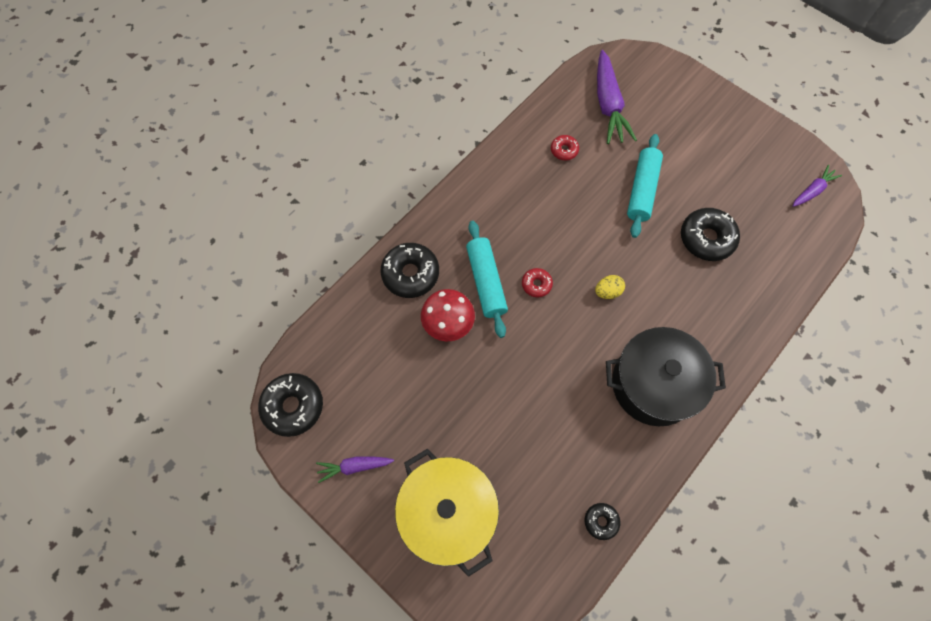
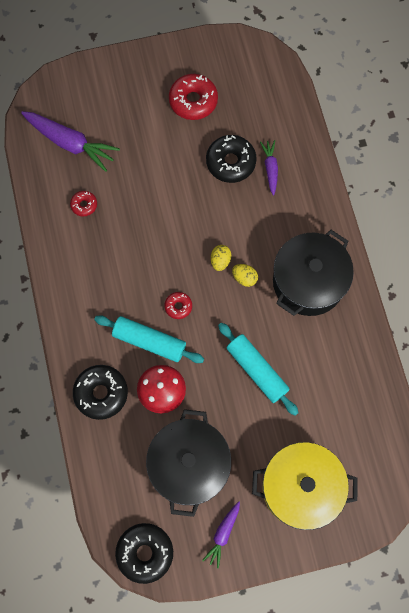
camera: 55 degrees left, 5 degrees up
(398, 392) = (189, 465): none -> black pot
(601, 521) = (374, 387): black donut -> none
(609, 323) = (244, 278): none -> yellow egg
(642, 190) = (160, 175): turquoise rolling pin -> turquoise rolling pin (257, 370)
(733, 170) = (193, 101): none -> red donut
(812, 190) = (248, 63): purple carrot -> purple carrot (270, 168)

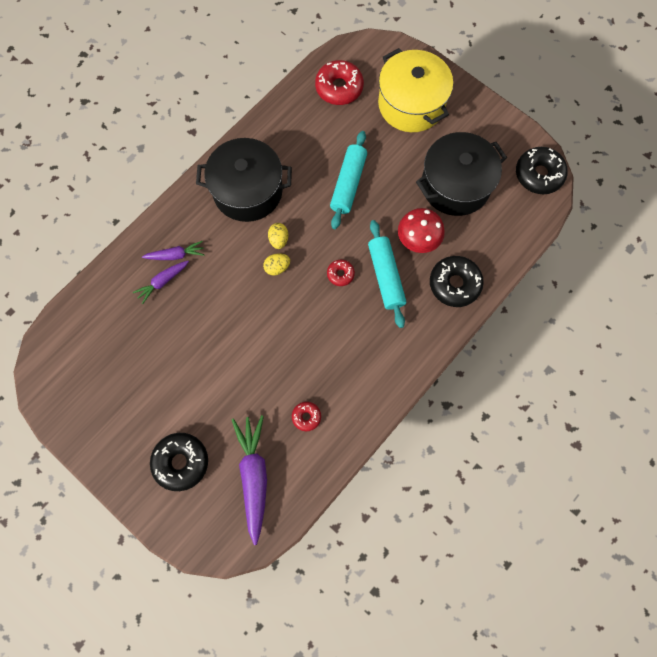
camera: 125 degrees left, 0 degrees up
(193, 101) = (135, 393): red donut -> red donut (339, 88)
(223, 534) = (484, 133): purple carrot -> purple carrot (176, 255)
(230, 162) = (178, 318): black donut -> black donut (181, 462)

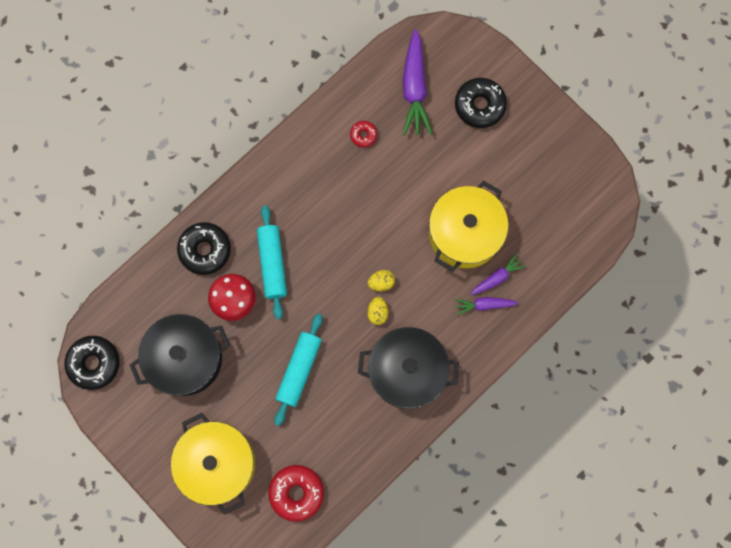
camera: 175 degrees left, 5 degrees up
(195, 322) = (465, 233): none -> yellow pot
(340, 274) = (318, 270): red donut -> none

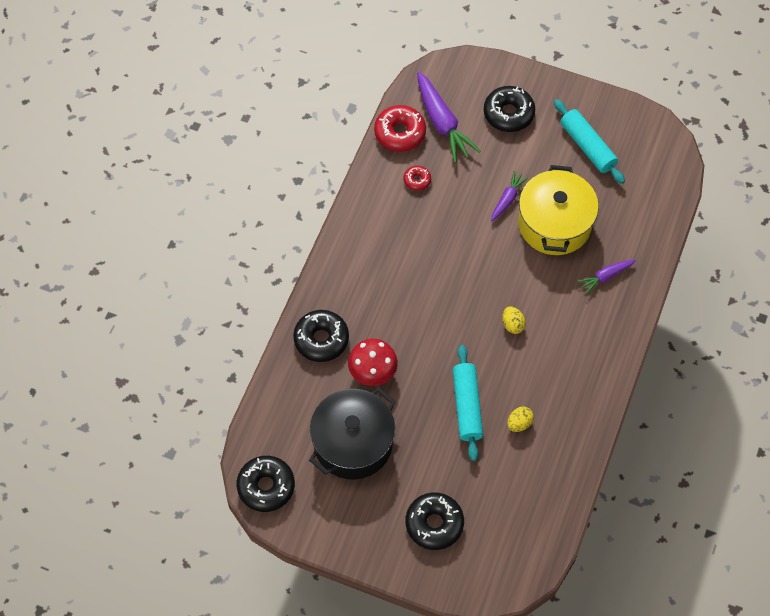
camera: 25 degrees left, 15 degrees down
(217, 463) = (434, 524): yellow pot -> black donut
(272, 264) = (392, 324): turquoise rolling pin -> turquoise rolling pin (587, 146)
(296, 493) = (523, 516): red donut -> red donut (400, 133)
(381, 282) = (501, 297): yellow egg -> yellow egg (519, 423)
(407, 371) = (567, 363): black pot -> none
(497, 277) = (604, 248): purple carrot -> purple carrot (507, 199)

